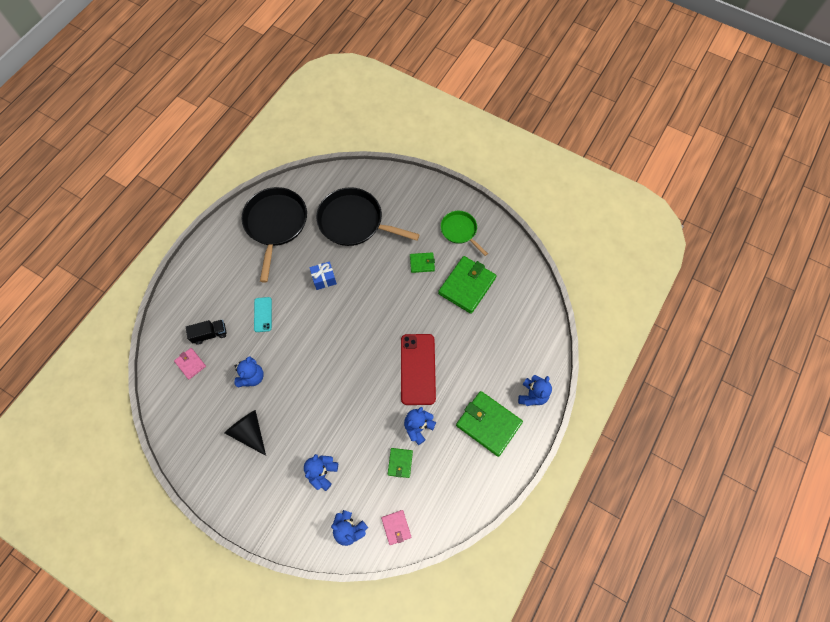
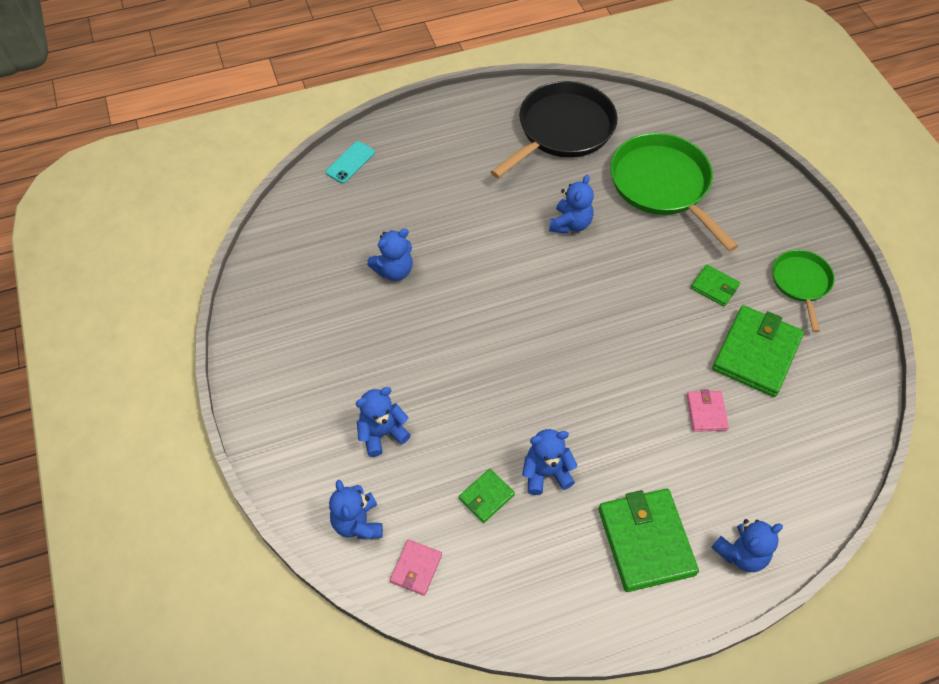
camera: 40 degrees right, 10 degrees down
(190, 364) = (340, 211): pink wallet -> pink wallet (706, 412)
(210, 334) = (387, 195): black truck -> none
(249, 432) = (340, 326): black cone -> none
(263, 314) = (464, 214): turquoise phone -> turquoise phone (350, 162)
(324, 279) = (570, 224): blue gift -> blue teddy bear
(354, 222) = (662, 185): black pan -> green pan
(418, 369) = (604, 405): red phone -> none
(467, 286) = (756, 353): green wallet -> green wallet turned 45 degrees counterclockwise

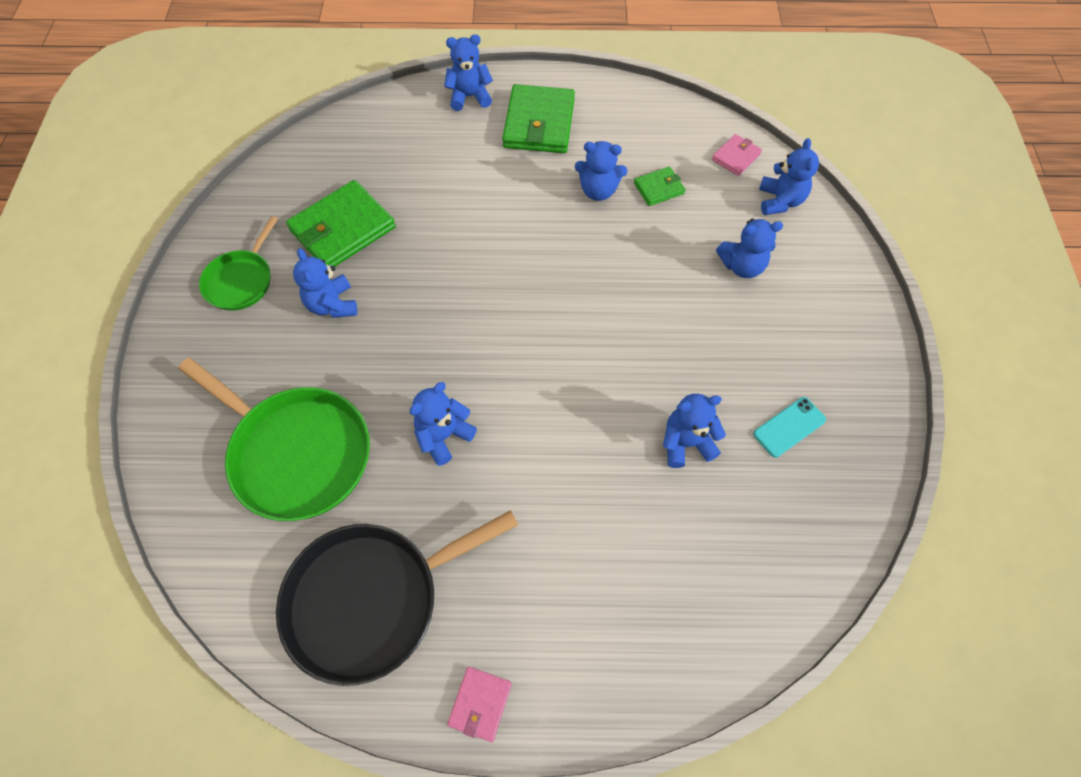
camera: 160 degrees left, 5 degrees up
(350, 162) = (708, 651): turquoise phone -> turquoise phone (789, 427)
(662, 185) = (297, 453): green pan -> green pan turned 45 degrees counterclockwise
(706, 412) = (427, 195): pink wallet -> pink wallet (480, 704)
(714, 287) = (332, 305): green wallet -> blue teddy bear

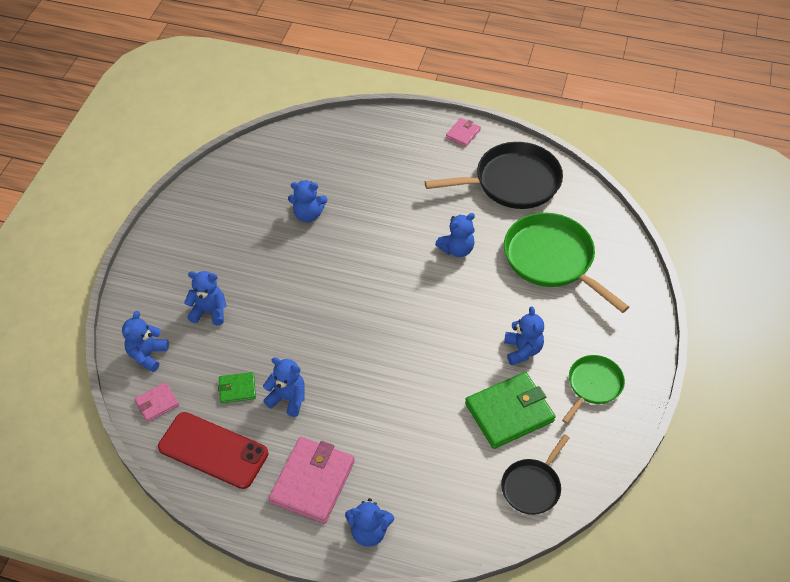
camera: 165 degrees left, 10 degrees down
(312, 163) = (532, 486): none -> black pan
(539, 123) = (312, 482): green wallet -> pink wallet
(651, 128) = (213, 450): none -> red phone
(789, 427) = (241, 209): turquoise phone -> none

